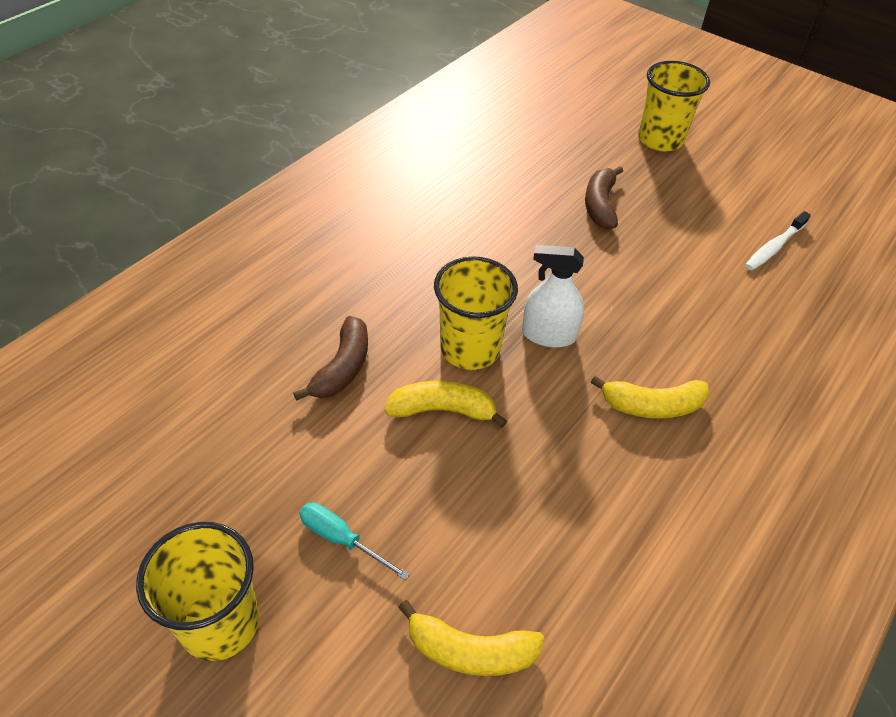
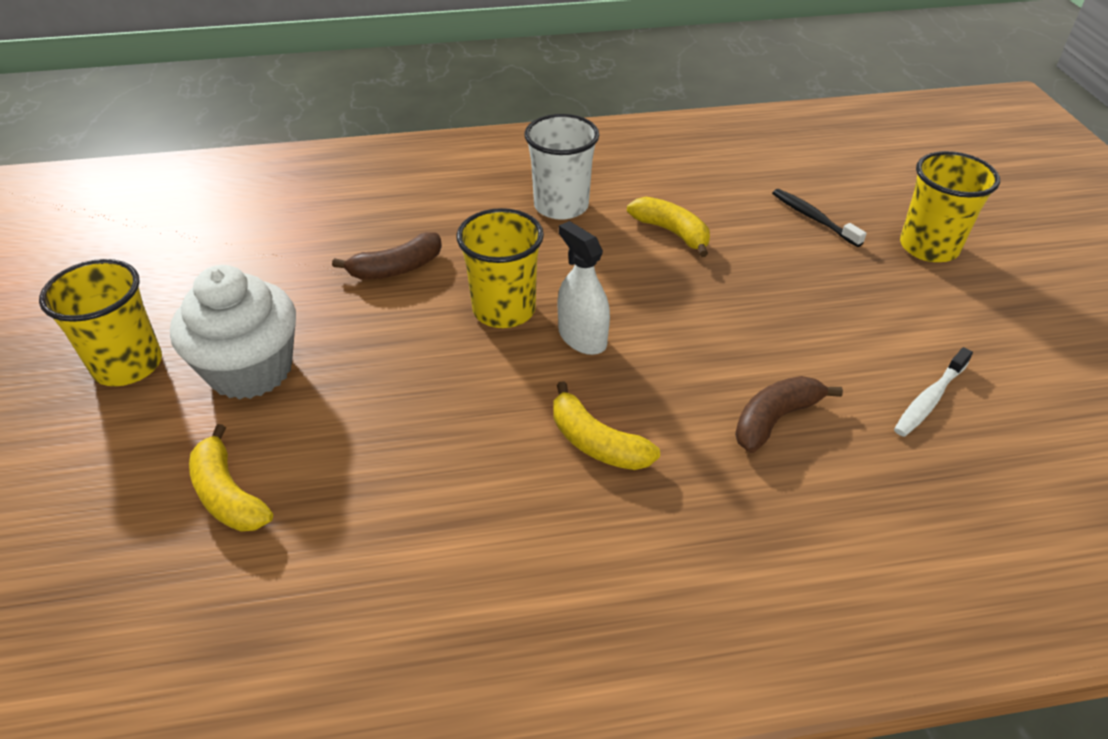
camera: 45 degrees right, 5 degrees down
(341, 539) = (250, 370): turquoise screwdriver -> white cupcake
(401, 236) = (561, 206): none -> white cup
(442, 410) = (425, 337): yellow banana -> yellow banana (672, 232)
(575, 153) = (813, 218): none -> black toothbrush
(600, 205) = (777, 269): brown banana -> brown banana (775, 419)
(774, 247) = (929, 399): white toothbrush -> white toothbrush turned 45 degrees counterclockwise

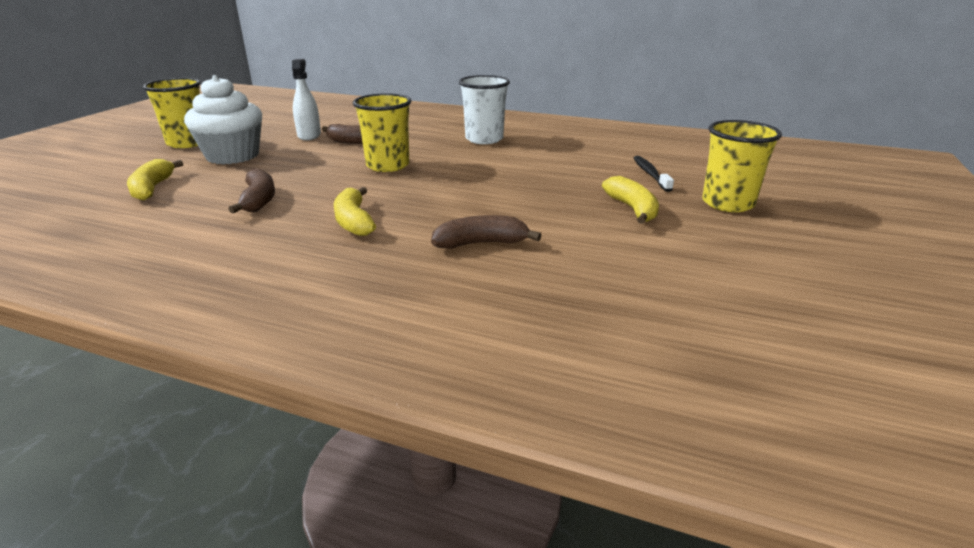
camera: 30 degrees right, 15 degrees down
(423, 453) = (259, 200): none -> brown banana
(582, 338) = (414, 184): white spray bottle -> white spray bottle (309, 135)
(672, 232) = (538, 160): yellow banana -> yellow banana (632, 209)
(929, 399) = (615, 266): white toothbrush -> none

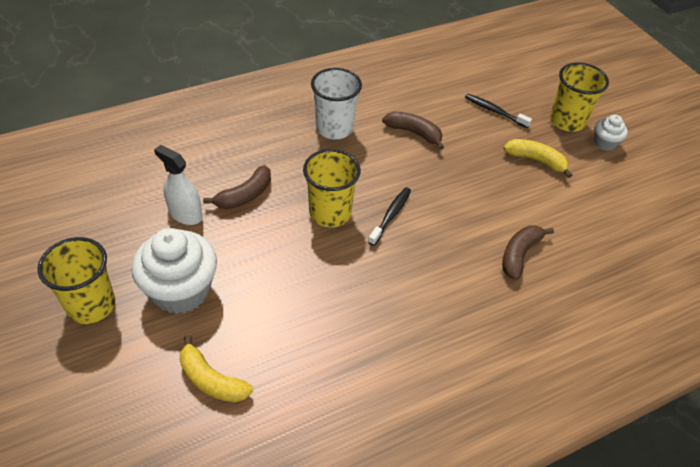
camera: 50 degrees left, 20 degrees up
(259, 200) = (323, 323): brown banana -> brown banana (414, 133)
(354, 221) = (424, 292): yellow banana -> none
(425, 182) = (391, 215): none -> black toothbrush
(750, 230) = (605, 143): none -> white cupcake

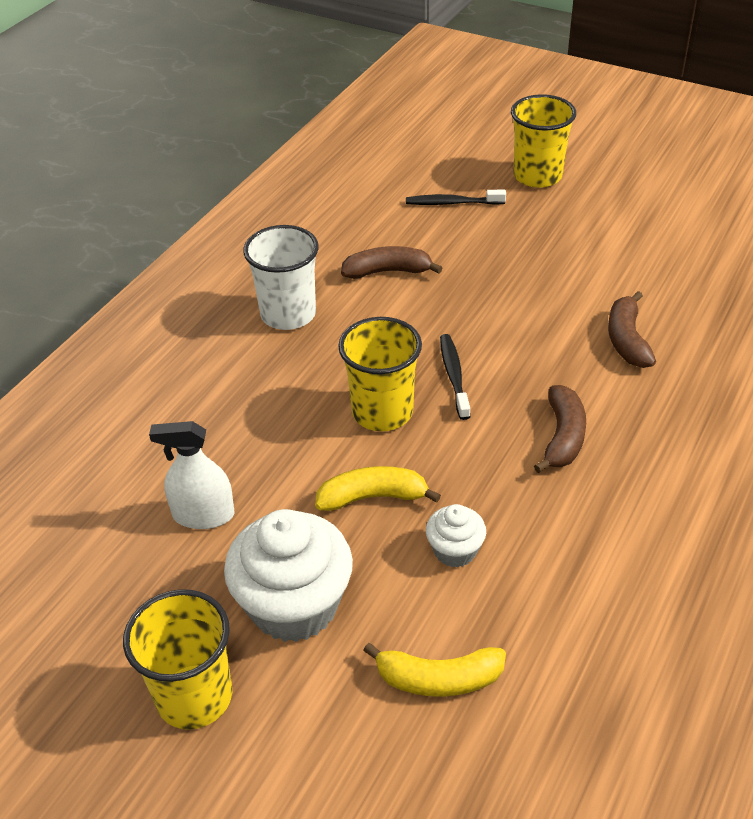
camera: 30 degrees left, 5 degrees down
(245, 195) = (258, 450): brown banana -> brown banana (563, 437)
(536, 160) = (547, 233): yellow banana -> yellow banana (373, 497)
(605, 143) = (596, 180): white cupcake -> white cupcake (455, 550)

